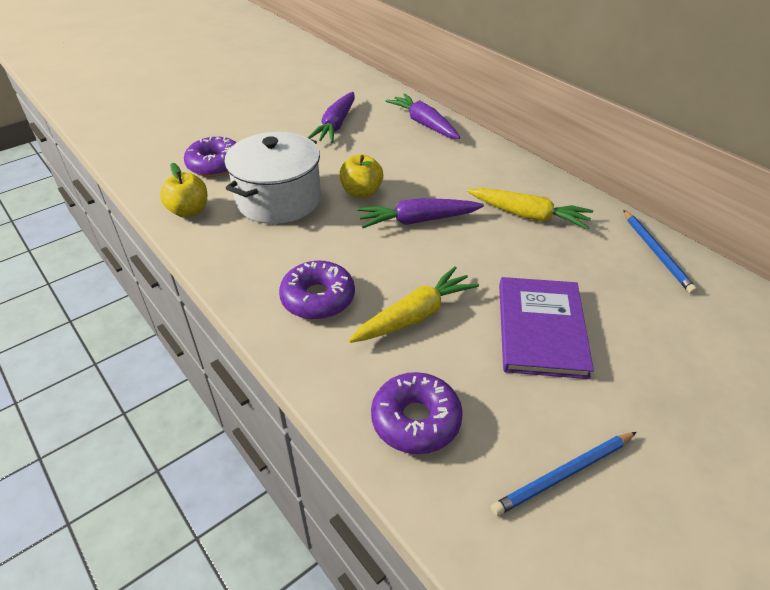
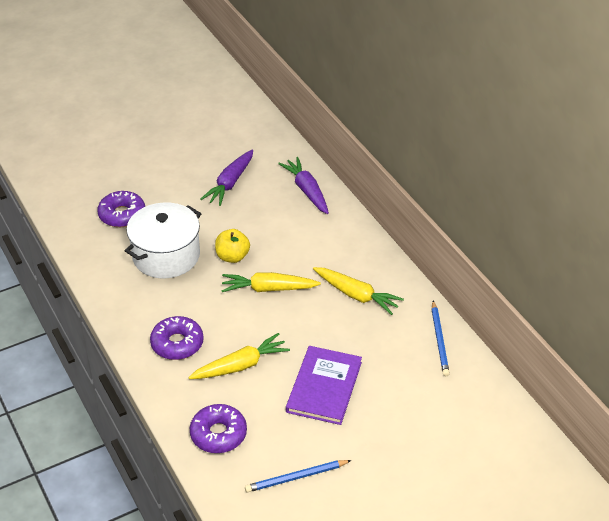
camera: 10 degrees right, 0 degrees up
(189, 211) = (96, 258): yellow apple -> none
(418, 221) = (268, 289): purple carrot -> yellow carrot

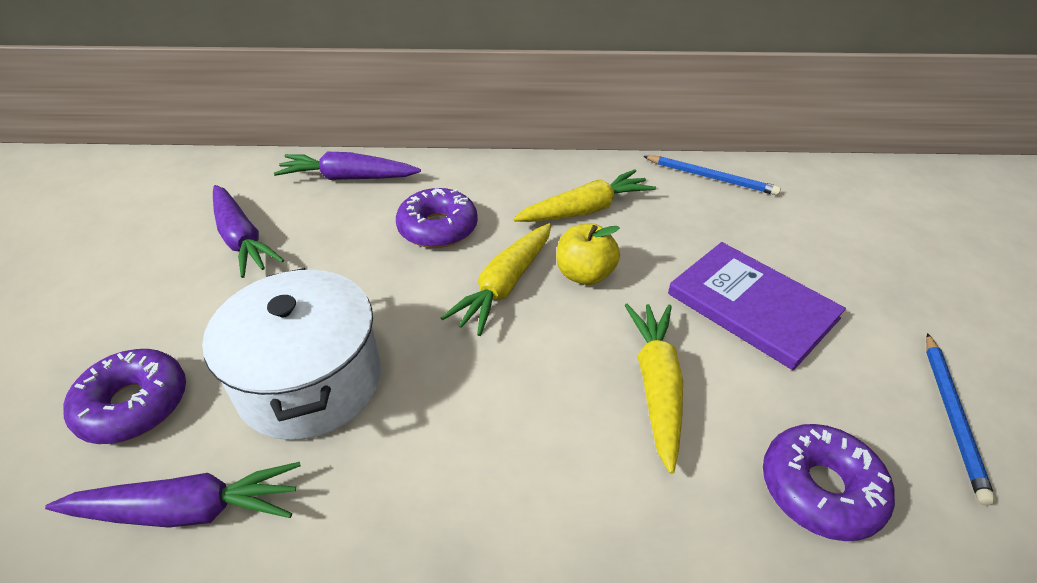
camera: 60 degrees left, 0 degrees up
(93, 258) = (187, 510): none -> purple carrot
(177, 344) = (547, 458): purple donut -> purple donut (438, 228)
(232, 257) = (399, 298): yellow apple -> yellow apple (585, 274)

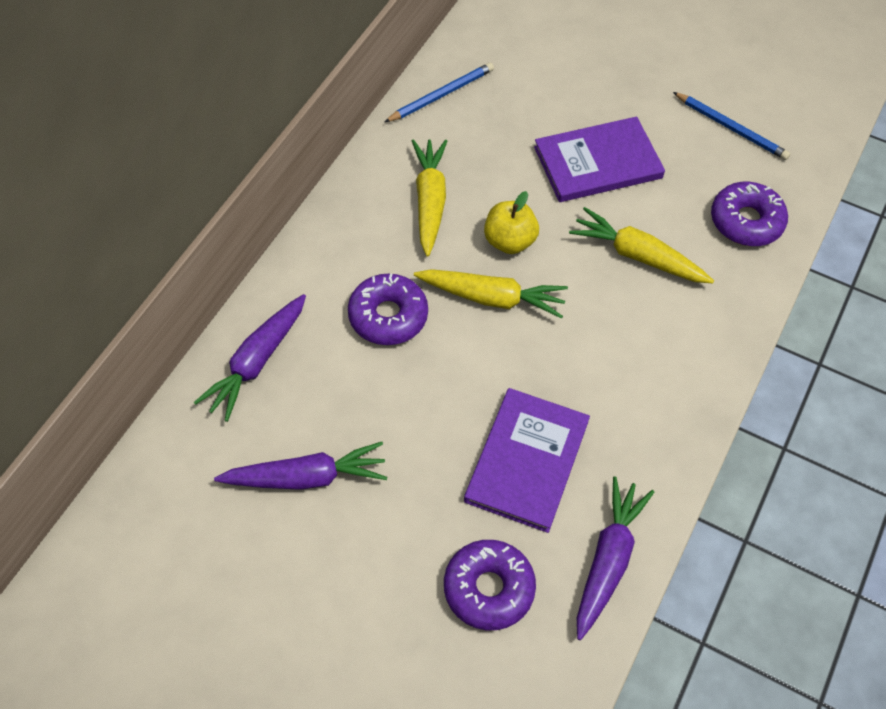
camera: 65 degrees left, 15 degrees up
(310, 381) = (526, 461): white pot -> purple book
(505, 285) = (492, 298): yellow carrot -> yellow carrot turned 45 degrees counterclockwise

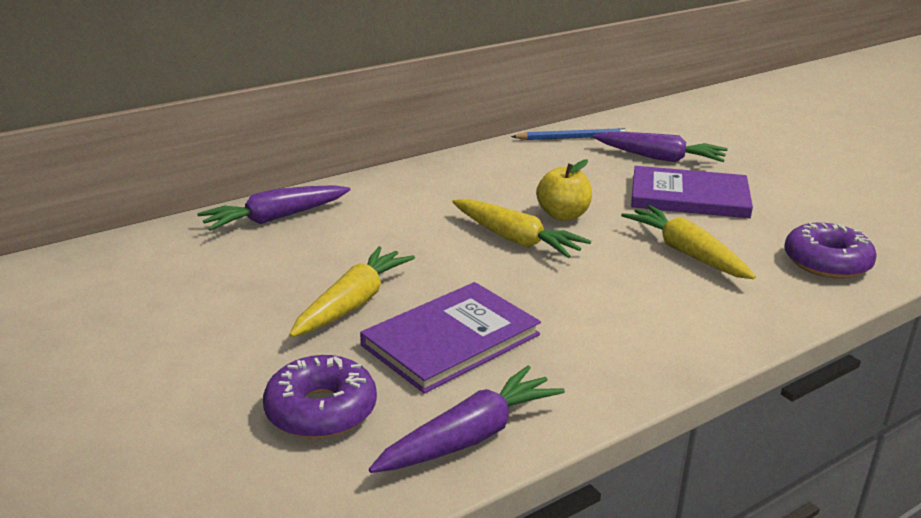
camera: 30 degrees right, 30 degrees down
(306, 477) = (238, 286): purple carrot -> purple carrot (659, 158)
(388, 316) = (411, 225): purple donut -> none
(429, 201) = (511, 180): yellow carrot -> yellow carrot (353, 303)
(731, 128) = (848, 209): blue pencil -> none

